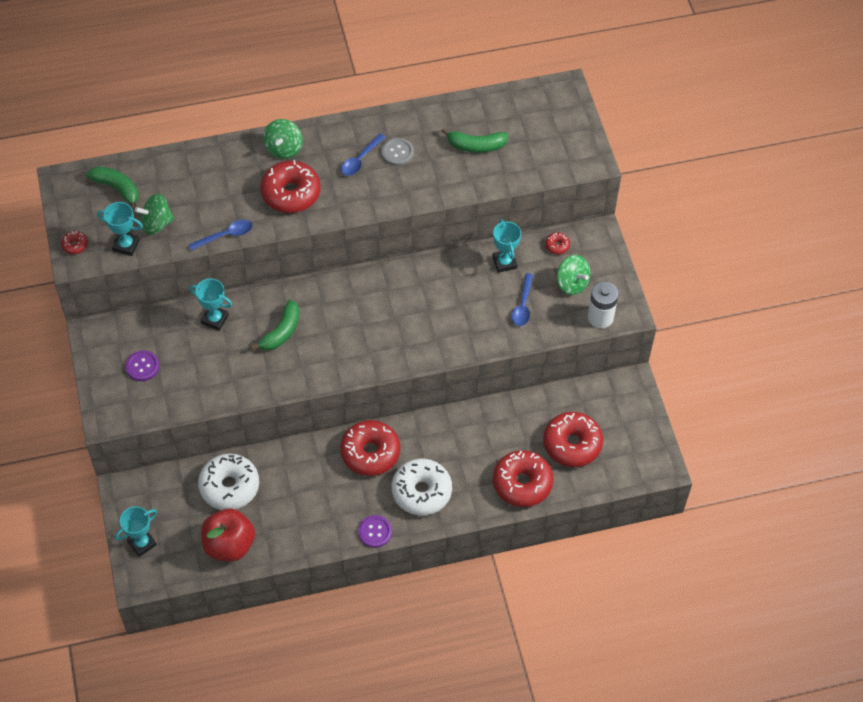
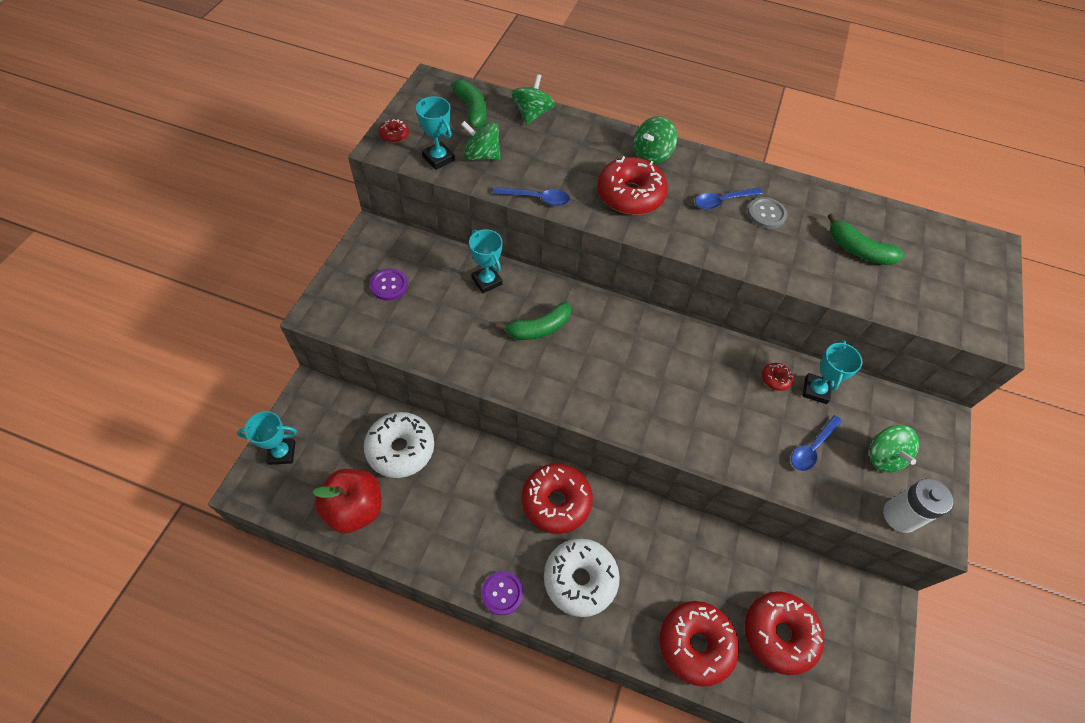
camera: 30 degrees right, 0 degrees up
(167, 164) = (532, 114): none -> green spinning top
(557, 246) = (886, 406): red donut -> red donut (775, 379)

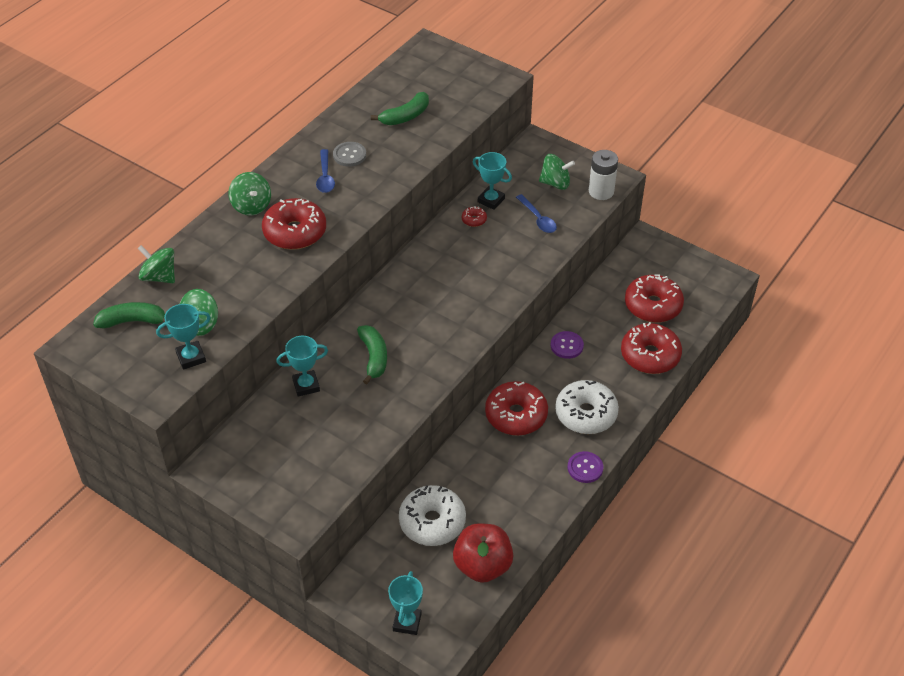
camera: 70 degrees left, 10 degrees down
(389, 285) = (282, 463): purple button -> purple button (566, 346)
(394, 135) = (141, 387): red donut -> none
(537, 198) = (274, 295): blue spoon -> none

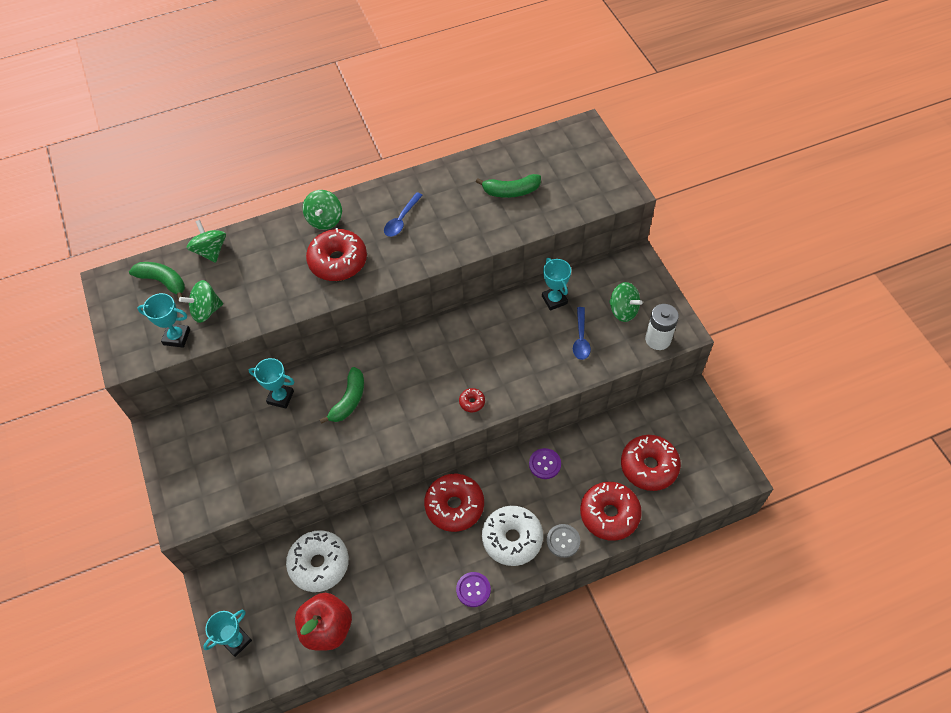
camera: 35 degrees right, 10 degrees up
(349, 155) = (436, 208): grey button -> grey button (563, 541)
(474, 220) = (525, 312): red donut -> red donut (472, 402)

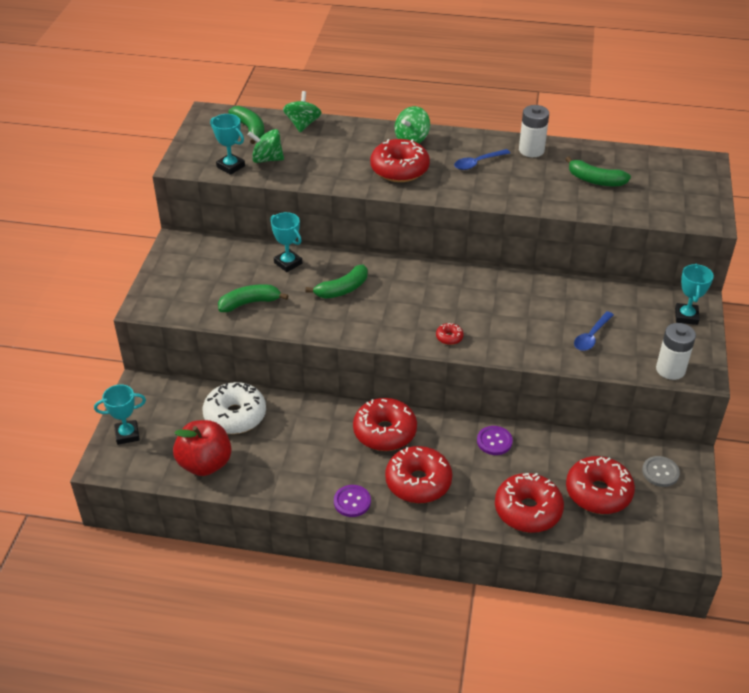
camera: 30 degrees right, 15 degrees down
(276, 461) = (250, 303): none -> green banana
(437, 182) = (531, 150): none -> white battery
(512, 539) = (418, 482): white donut -> red donut
(554, 300) = (588, 298): turquoise trophy -> turquoise trophy (686, 316)
(563, 541) = (465, 508): grey button -> grey button (660, 472)
(623, 310) = (651, 333): green spinning top -> none

